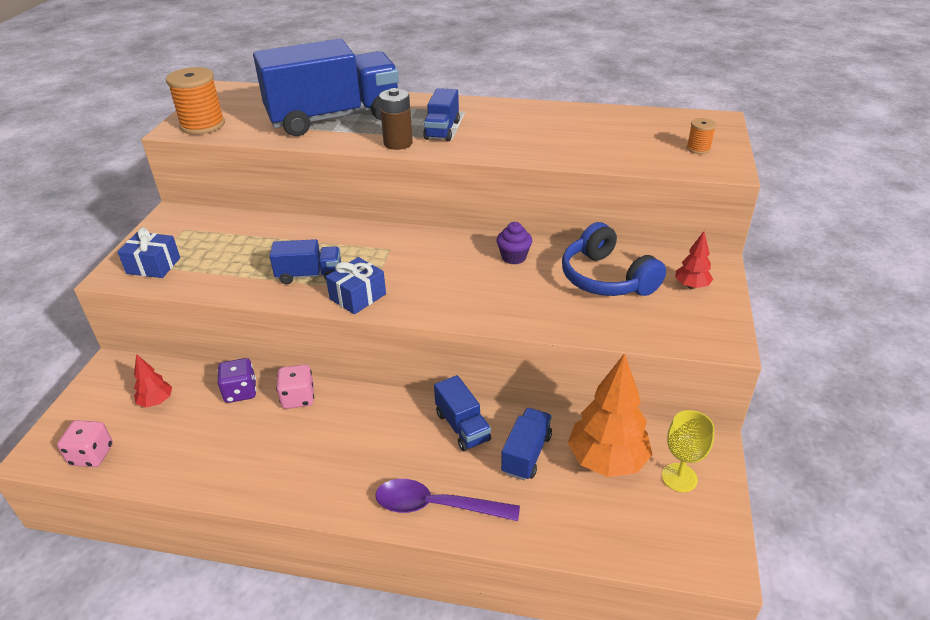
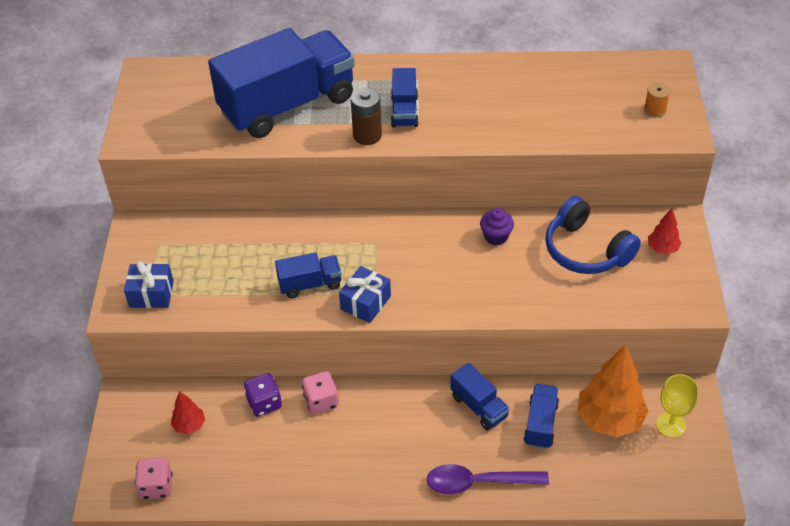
camera: 10 degrees left, 10 degrees up
(202, 125) = (154, 131): orange spool -> none

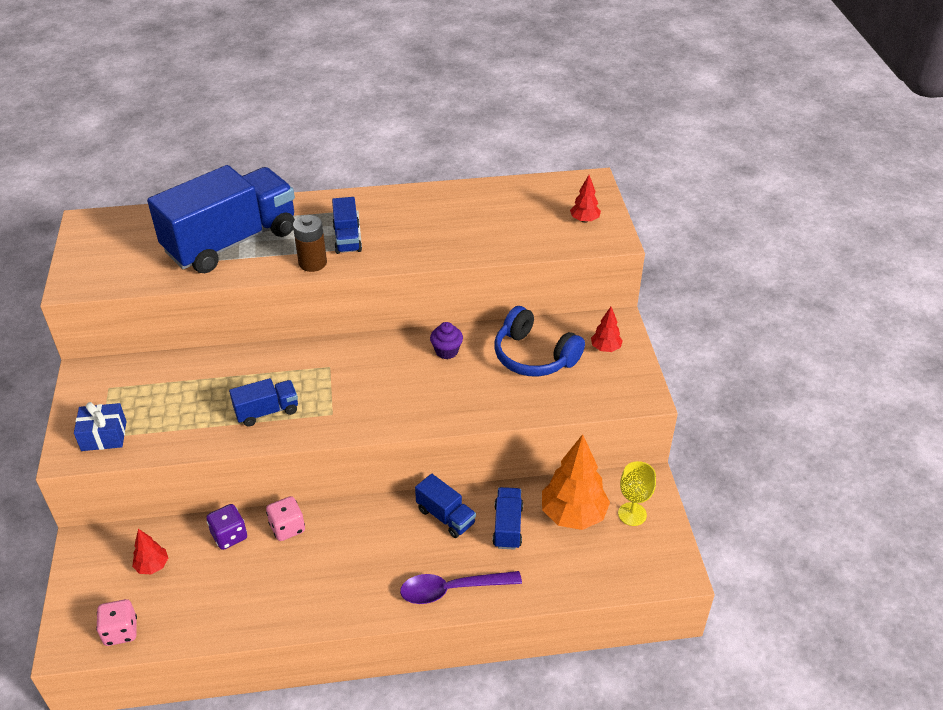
camera: 10 degrees left, 5 degrees down
(365, 303) = (324, 423): blue gift -> none
(655, 109) = (584, 220): orange spool -> red tree

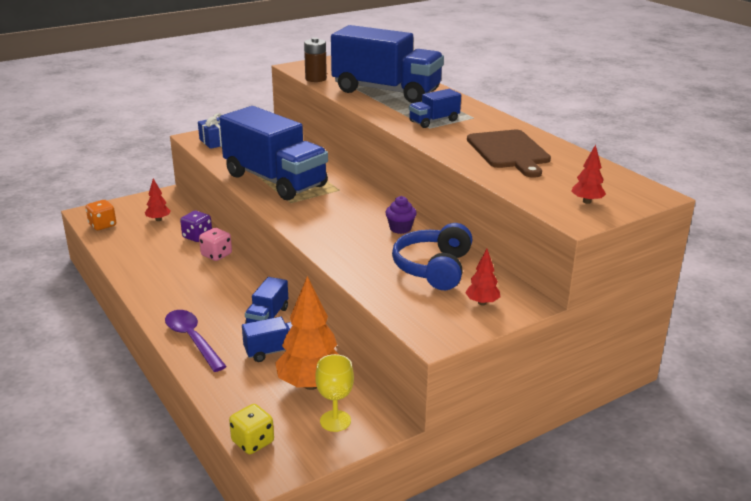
camera: 65 degrees right, 15 degrees down
(121, 631) = (102, 225): pink dice -> orange dice
(267, 411) = (275, 180): blue truck -> blue truck, size x2.26
(312, 263) = (392, 117): brown battery -> brown battery (316, 79)
(457, 221) = (509, 151): none -> brown cutting board
(637, 580) = (253, 442): none -> yellow dice

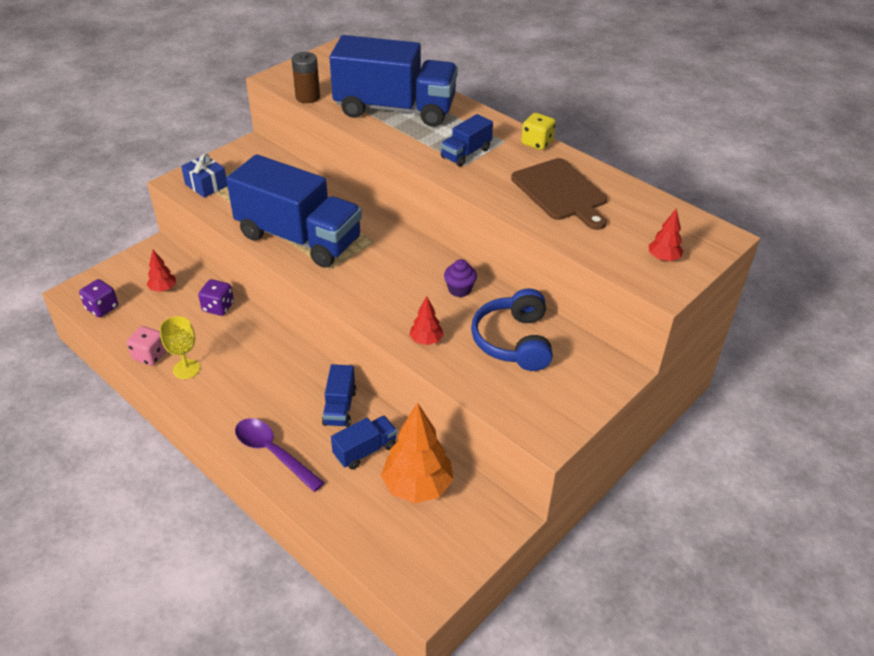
camera: 15 degrees left, 15 degrees up
(102, 225) = (102, 308): orange dice -> purple dice
(216, 255) = (250, 330): pink dice -> pink dice (150, 355)
(253, 442) = (388, 571): yellow dice -> yellow dice (537, 143)
(335, 421) = (458, 527): yellow goblet -> yellow goblet (186, 369)
(482, 303) = (577, 380): red tree -> red tree (426, 340)

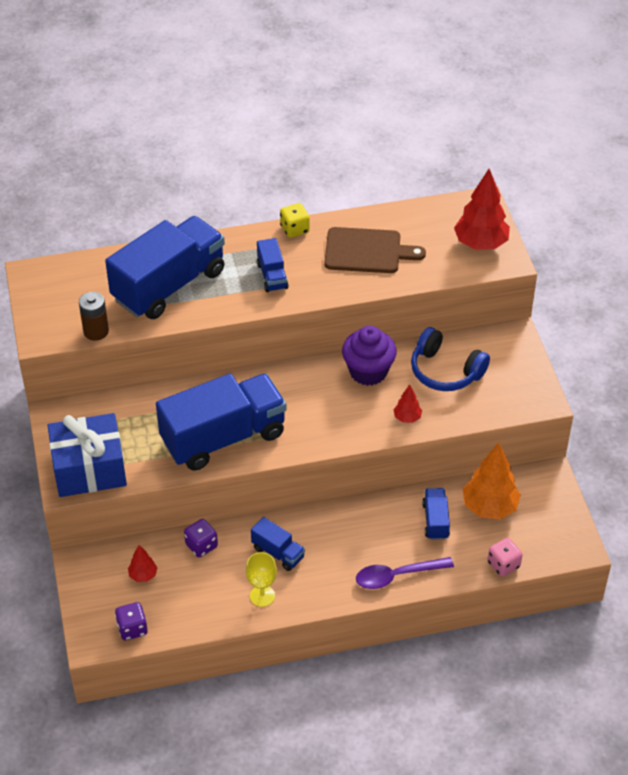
camera: 55 degrees left, 5 degrees up
(150, 355) = (225, 615): pink dice -> pink dice (503, 565)
(206, 185) = (89, 469): blue gift -> blue gift, size x1.94
(339, 407) = (382, 516): blue truck -> blue truck (278, 553)
(459, 289) = (368, 371): purple cupcake -> purple cupcake, size x1.87
(663, 258) = (480, 244): red tree -> red tree, size x2.02

